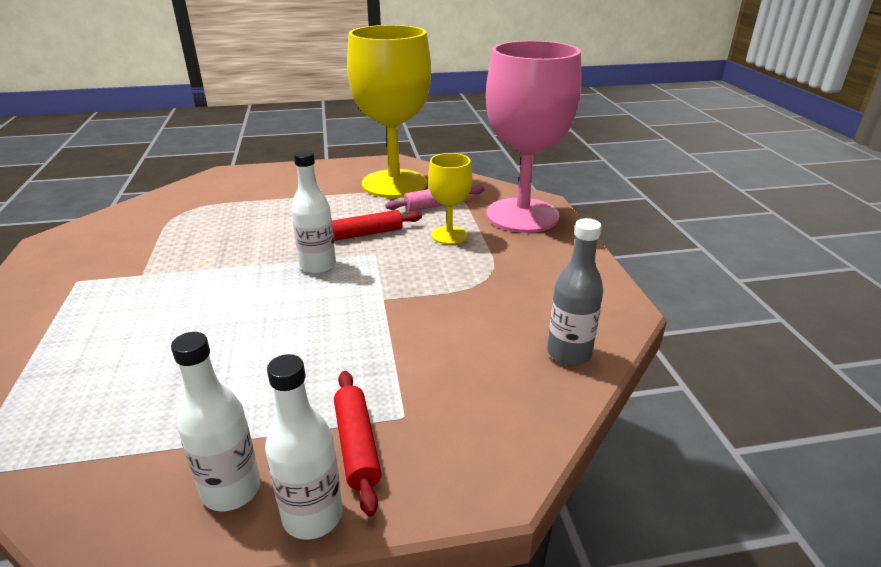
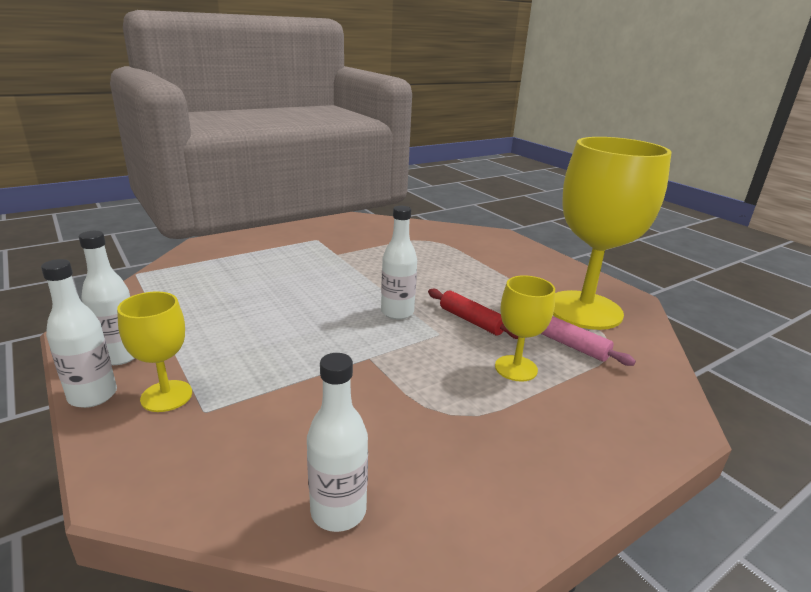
camera: 65 degrees right, 5 degrees down
(357, 445) = (166, 396): red rolling pin -> yellow goblet
(522, 215) = (622, 413): pink goblet -> none
(569, 353) = (338, 511): grey bottle -> white bottle

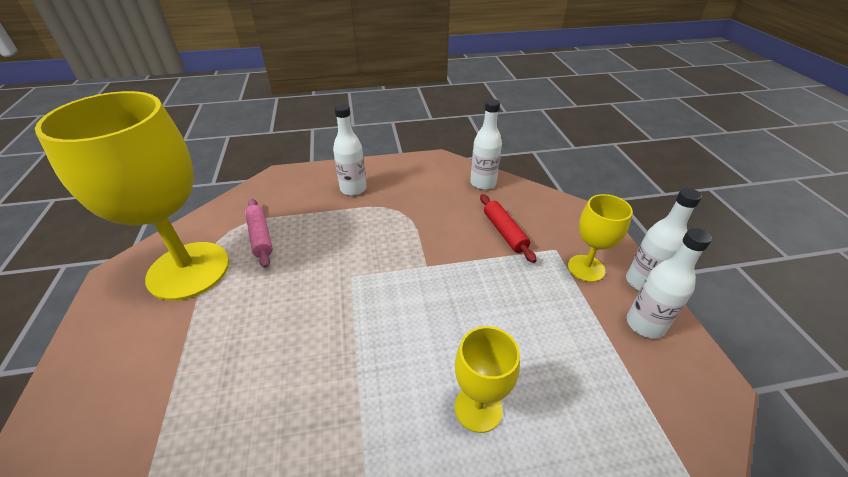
camera: 155 degrees left, 15 degrees up
(397, 312) = (368, 318): white bottle -> white bottle (353, 189)
(471, 321) = (307, 285): red rolling pin -> red rolling pin (504, 232)
(516, 368) = (326, 228): yellow goblet -> yellow goblet (478, 408)

